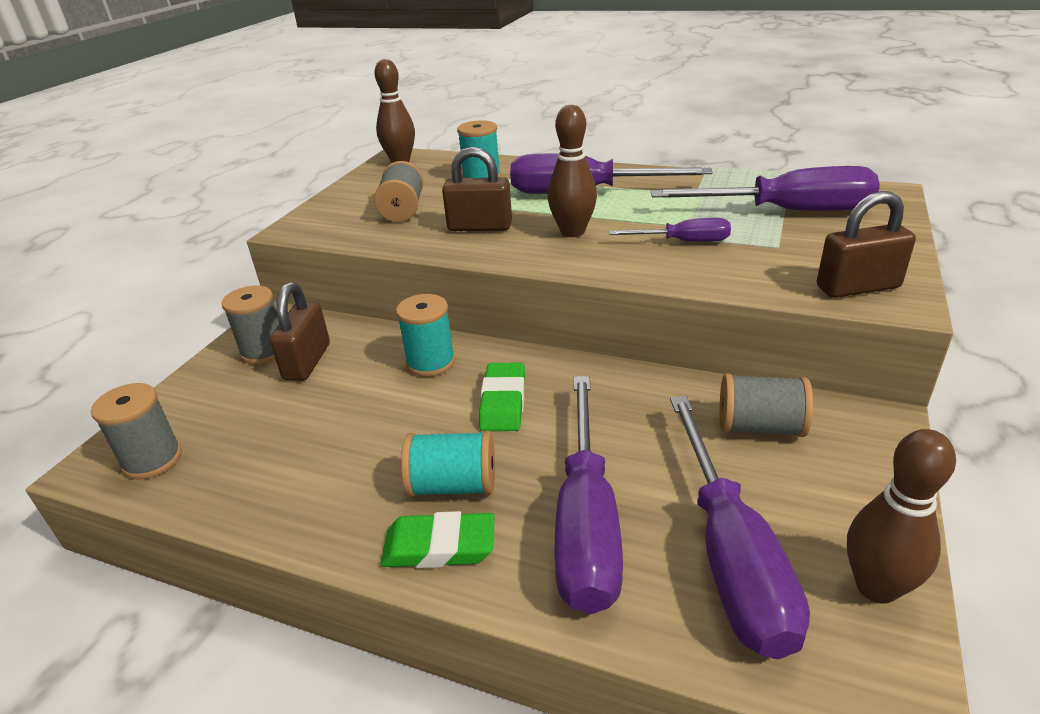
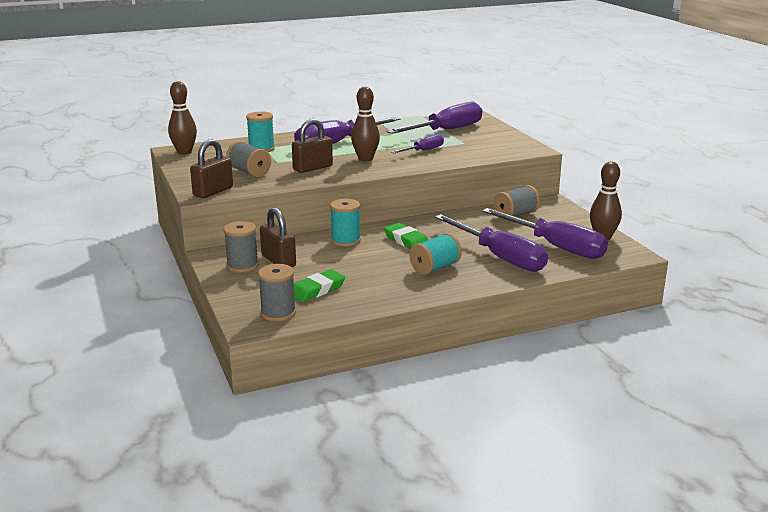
camera: 45 degrees left, 10 degrees down
(439, 546) = (461, 282): green eraser -> green eraser (317, 290)
(858, 287) = (515, 149): brown padlock -> brown padlock (213, 192)

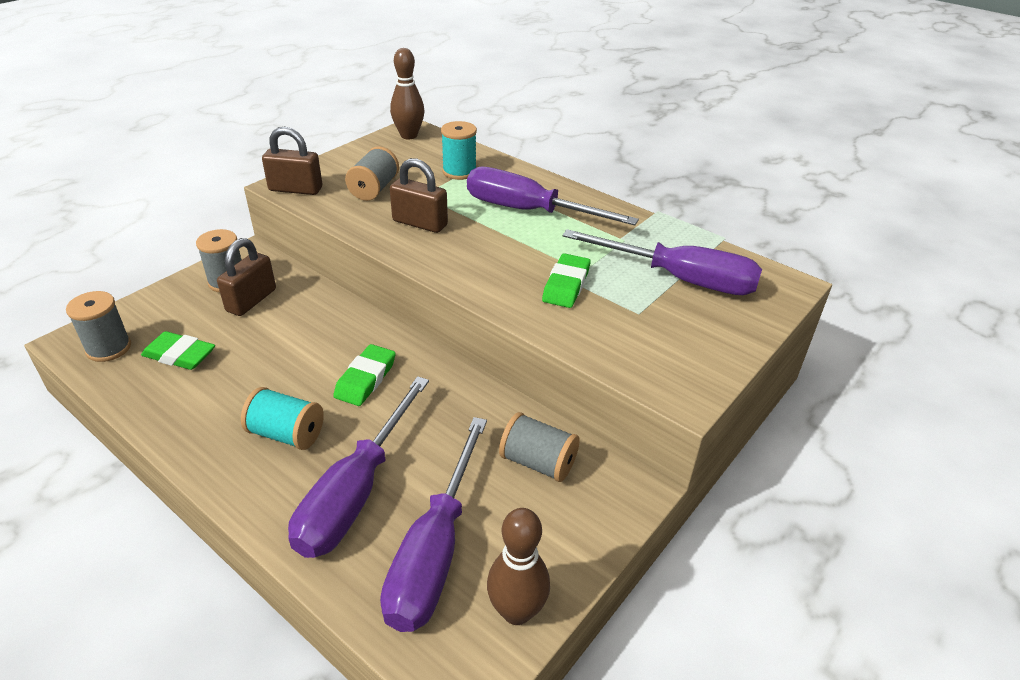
camera: 60 degrees right, 15 degrees up
(345, 240) = (337, 328): turquoise spool -> none
(365, 159) = (487, 249): brown bowling pin -> none
(423, 150) = (566, 285): purple screwdriver -> green eraser

